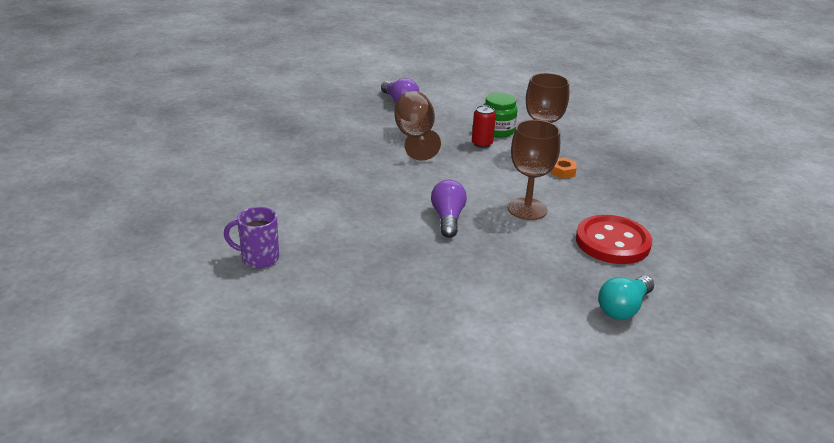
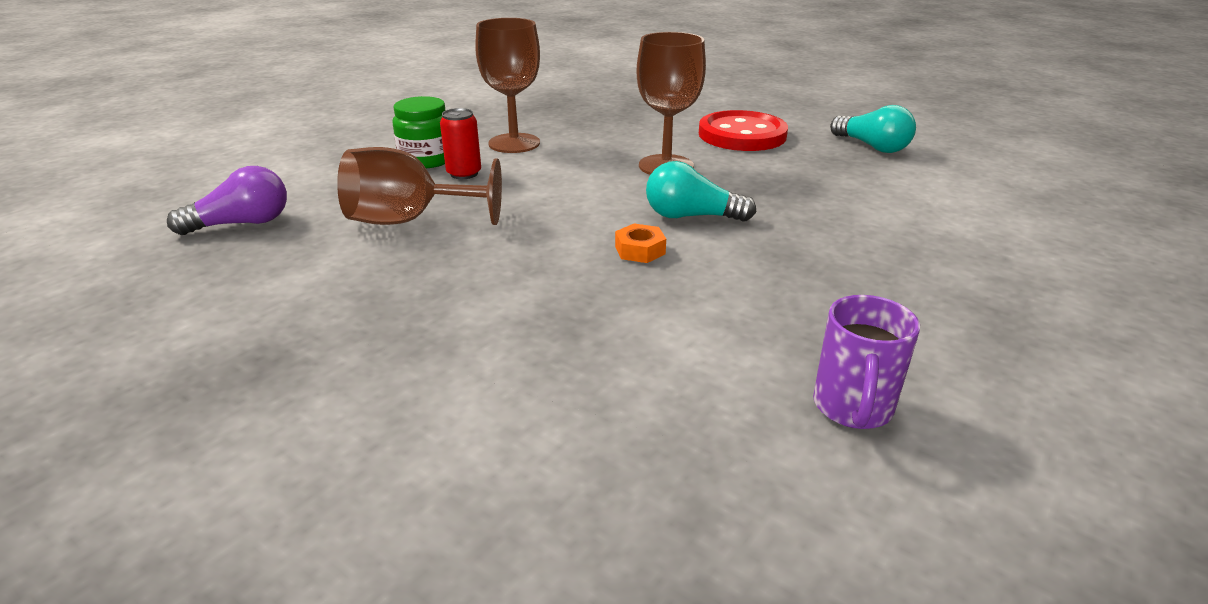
camera: 80 degrees left, 0 degrees up
(448, 218) = (691, 216): purple light bulb -> turquoise light bulb
(563, 172) = (570, 137): orange nut -> orange nut (640, 250)

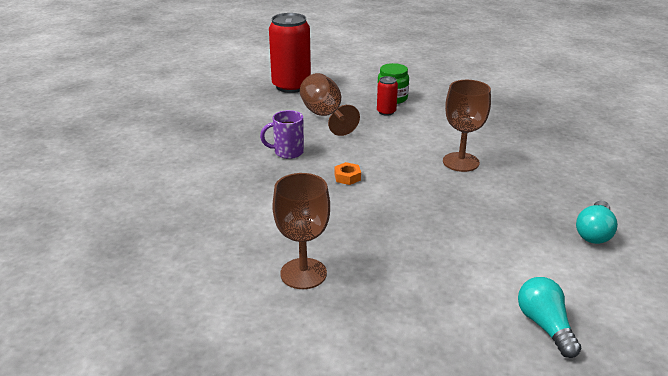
camera: 65 degrees right, 0 degrees up
(242, 224) = (291, 86): purple light bulb -> red can
(514, 143) = (439, 112): brown goblet -> brown goblet (303, 273)
(691, 216) = (399, 183): turquoise light bulb -> turquoise light bulb (545, 326)
(742, 135) = (547, 177): red button -> none
(852, 408) = (250, 256): purple mug -> purple mug (287, 152)

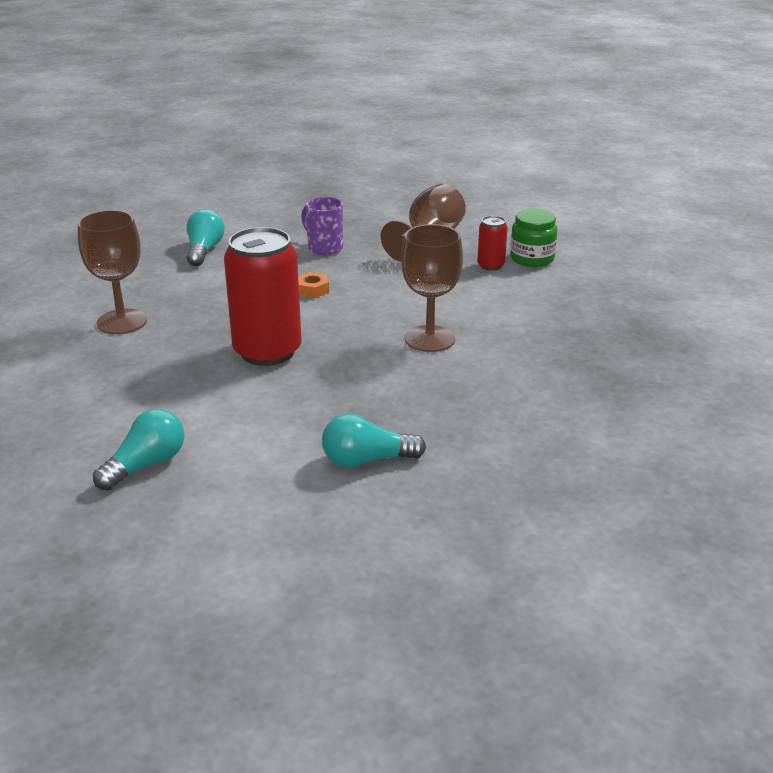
camera: 55 degrees right, 0 degrees up
(224, 198) = (204, 250): none -> turquoise light bulb
(291, 86) = (472, 202): red can -> red can (267, 351)

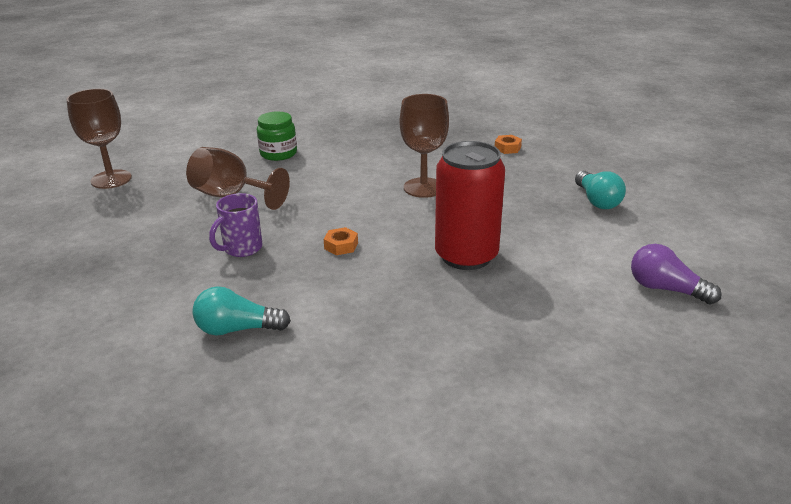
camera: 95 degrees left, 0 degrees up
(122, 322) = (431, 357): brown goblet -> brown goblet (111, 179)
(146, 465) = (666, 289): turquoise light bulb -> purple light bulb
(491, 265) = (291, 168): red can -> none
(549, 412) = (507, 148): none -> orange nut

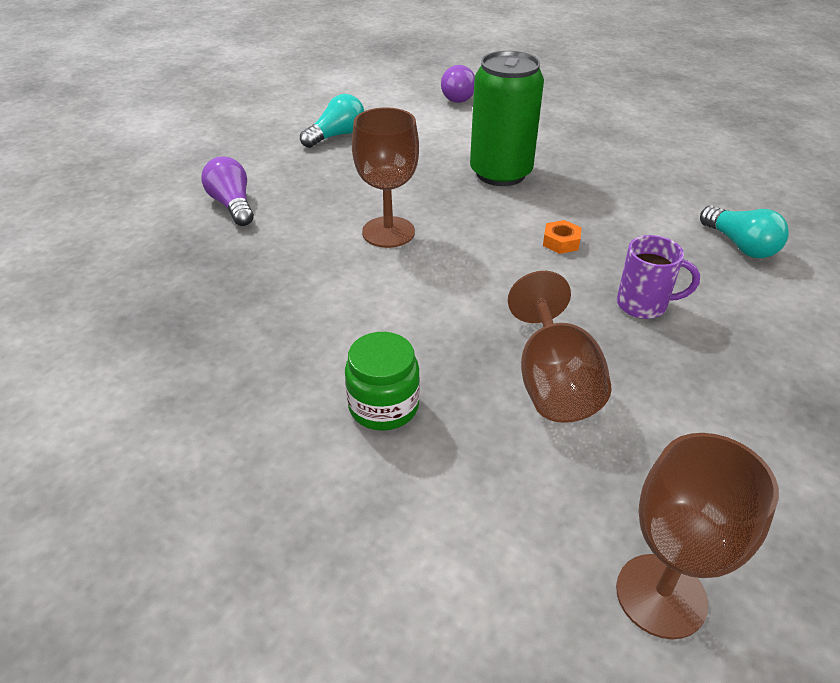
camera: 120 degrees left, 10 degrees up
(466, 256) = (500, 173): red can -> green can
(507, 148) = (232, 205): orange nut -> purple light bulb

